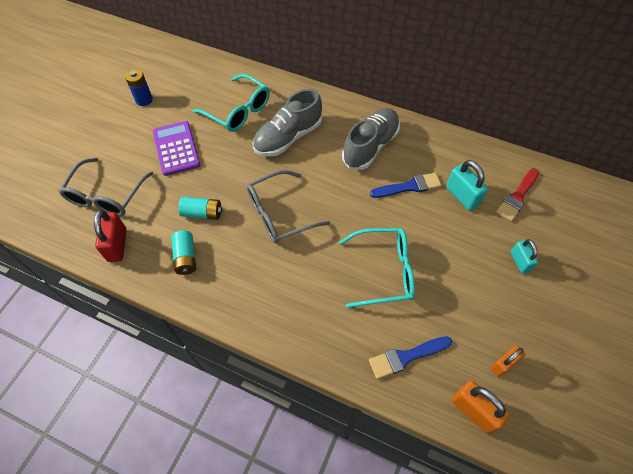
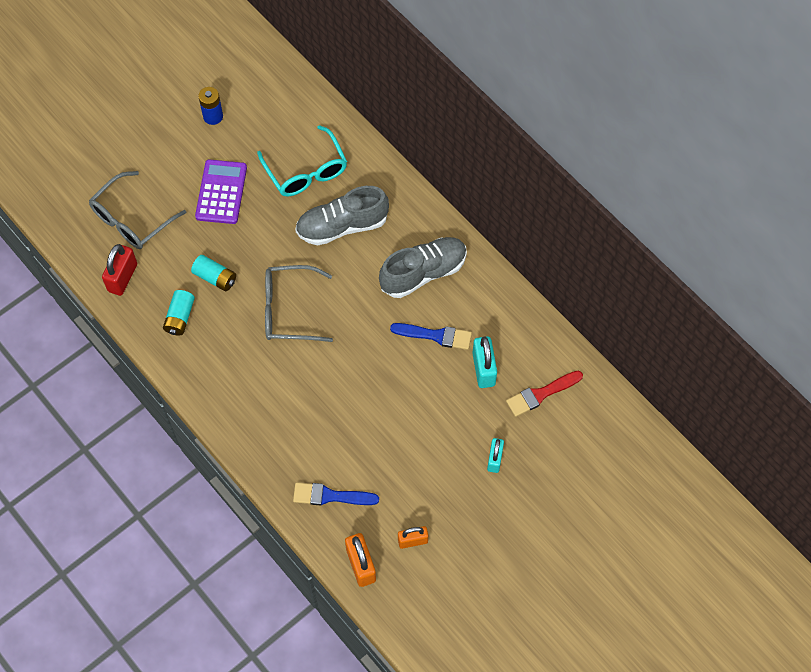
camera: 25 degrees right, 5 degrees up
(383, 271) = (356, 411): turquoise glasses -> none

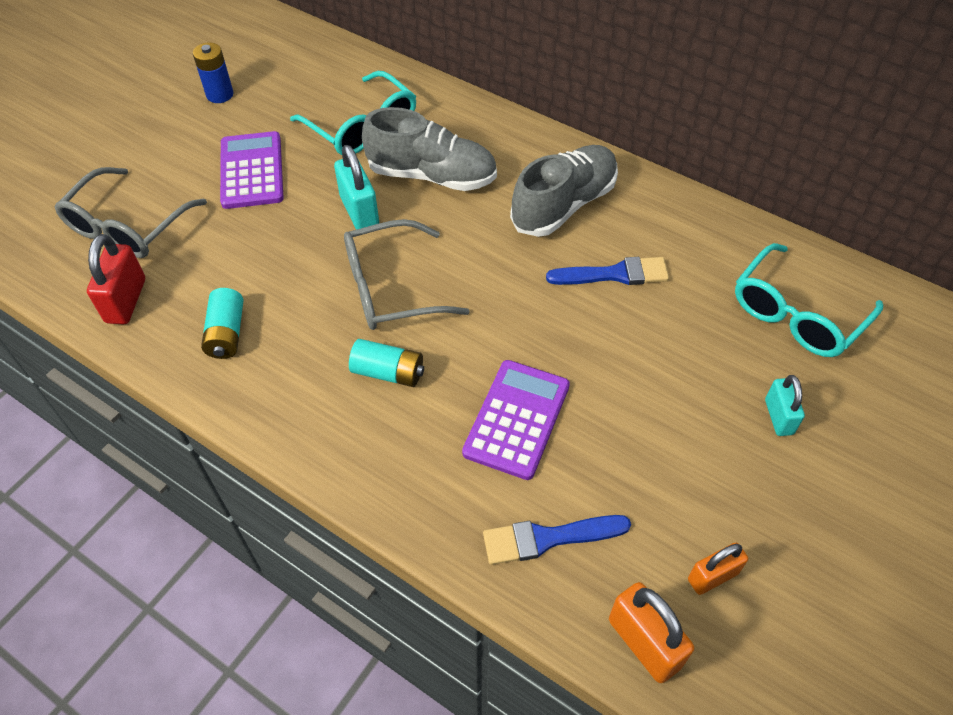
camera: 15 degrees left, 10 degrees down
(215, 278) = (268, 271): turquoise battery -> turquoise battery (388, 372)
(338, 420) = (516, 419): none -> purple calculator
(342, 226) = (432, 175): grey shoe -> grey shoe turned 135 degrees counterclockwise
(483, 369) = (701, 300): turquoise padlock -> turquoise padlock (359, 211)
(541, 394) = (797, 313): red brush -> turquoise glasses

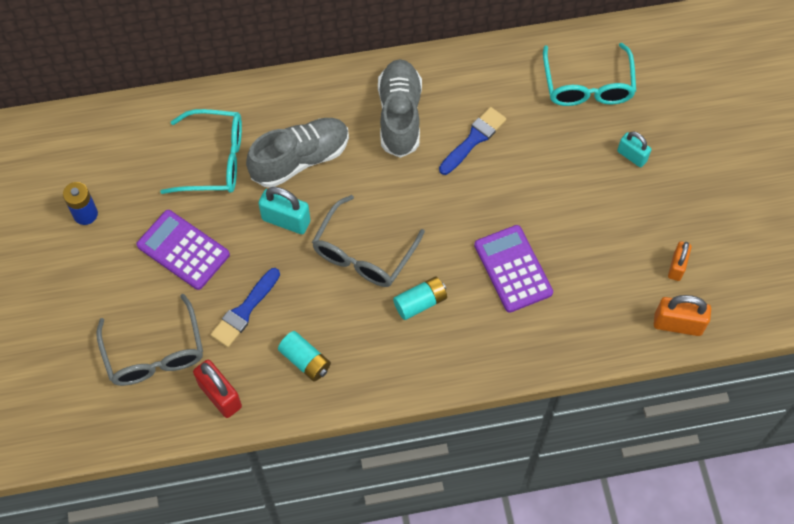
camera: 45 degrees left, 10 degrees up
(548, 538) = (590, 315): blue brush -> blue brush (244, 311)

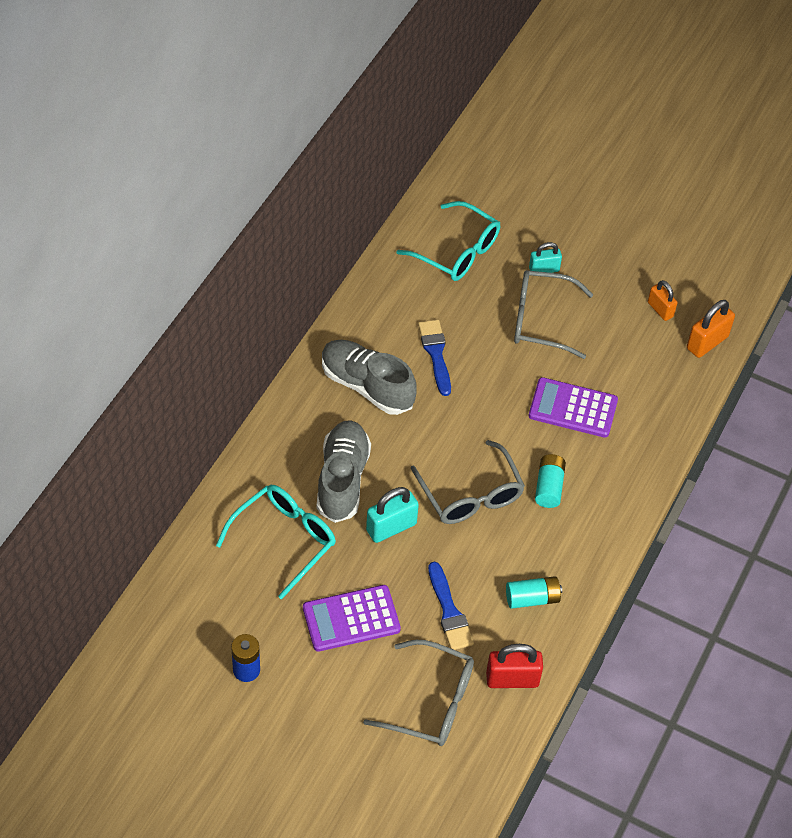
camera: 55 degrees left, 10 degrees down
(578, 189) = (541, 320): none -> grey glasses

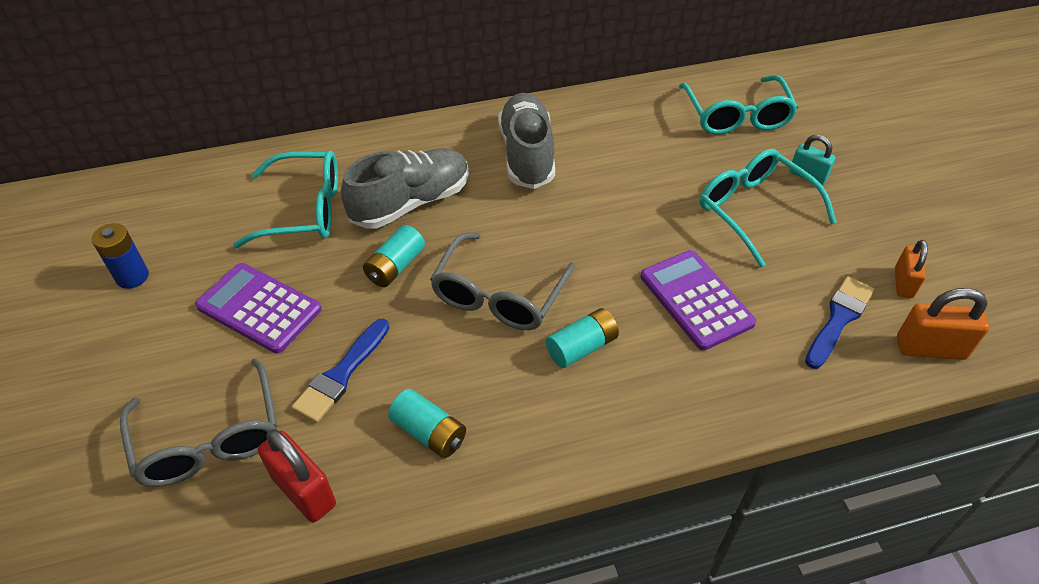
camera: 50 degrees right, 5 degrees down
(391, 527) = (395, 266): turquoise padlock -> turquoise battery
(435, 354) = (618, 171): blue brush -> blue brush (839, 319)
(541, 320) = (755, 211): grey glasses -> turquoise glasses

